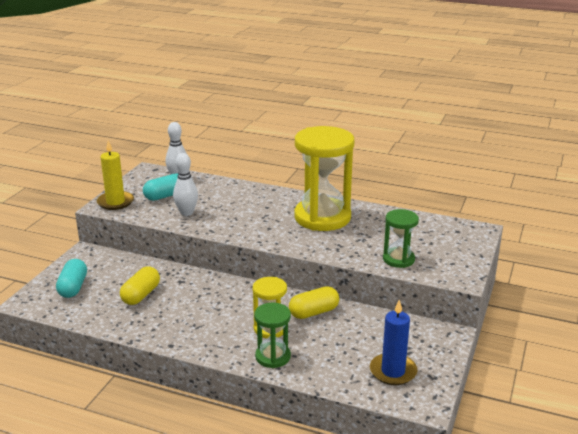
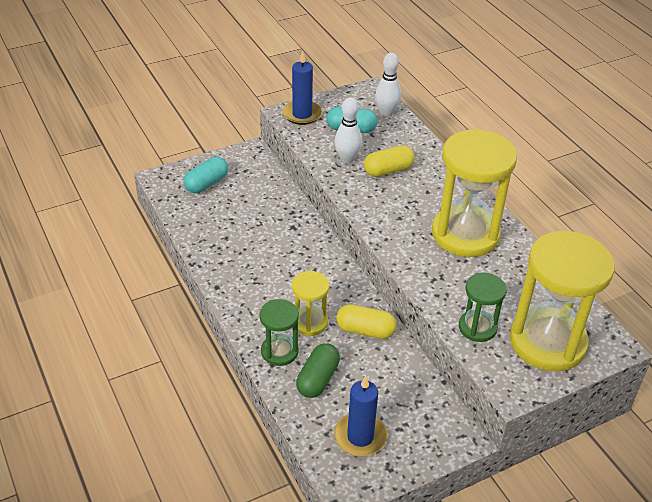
camera: 40 degrees right, 15 degrees up
(115, 202) = (302, 114): yellow candle -> blue candle
(141, 295) = (247, 222): yellow capsule -> yellow capsule (388, 170)
(321, 357) = (318, 379): none -> green capsule
(445, 246) = (547, 342): none -> yellow hourglass

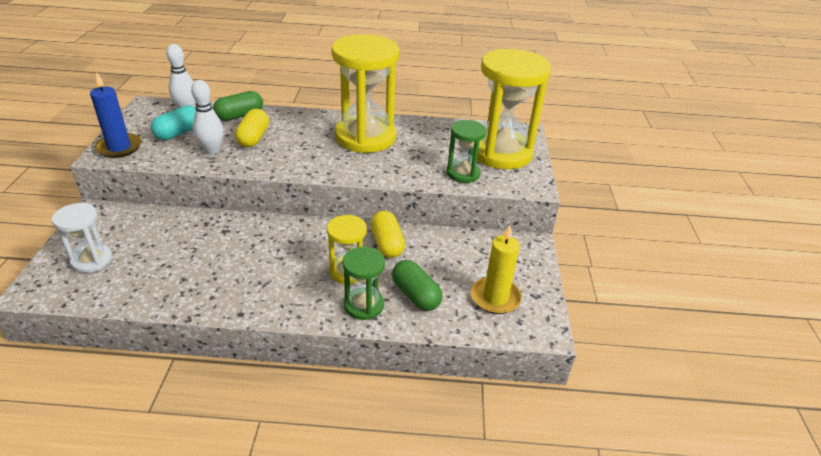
camera: 60 degrees left, 5 degrees down
(206, 184) = (92, 260): turquoise capsule -> white hourglass
(360, 437) = (495, 297): blue candle -> yellow candle
(365, 330) = (387, 244): yellow capsule -> yellow capsule turned 60 degrees counterclockwise
(411, 144) = (240, 116): none -> green capsule

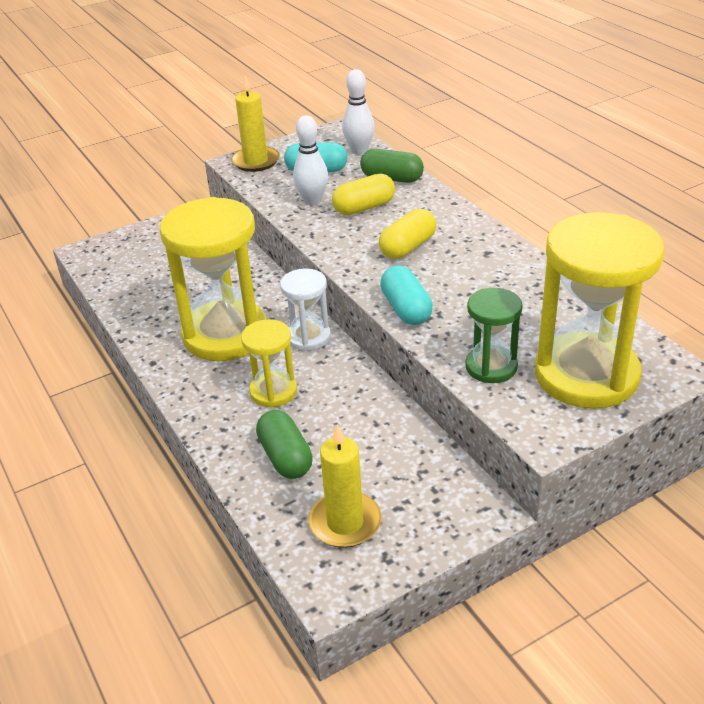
camera: 60 degrees right, 0 degrees up
(92, 260) = (142, 252): white hourglass -> white hourglass (308, 337)
(119, 147) = (256, 161): blue candle -> yellow candle
(364, 305) = (234, 429): green hourglass -> none
(365, 137) = (466, 265): yellow hourglass -> yellow hourglass (226, 335)
(378, 173) = (406, 309): none -> turquoise capsule
(387, 244) = (347, 394): yellow capsule -> yellow capsule (407, 247)
(415, 295) = (285, 457): green capsule -> green capsule turned 45 degrees counterclockwise

